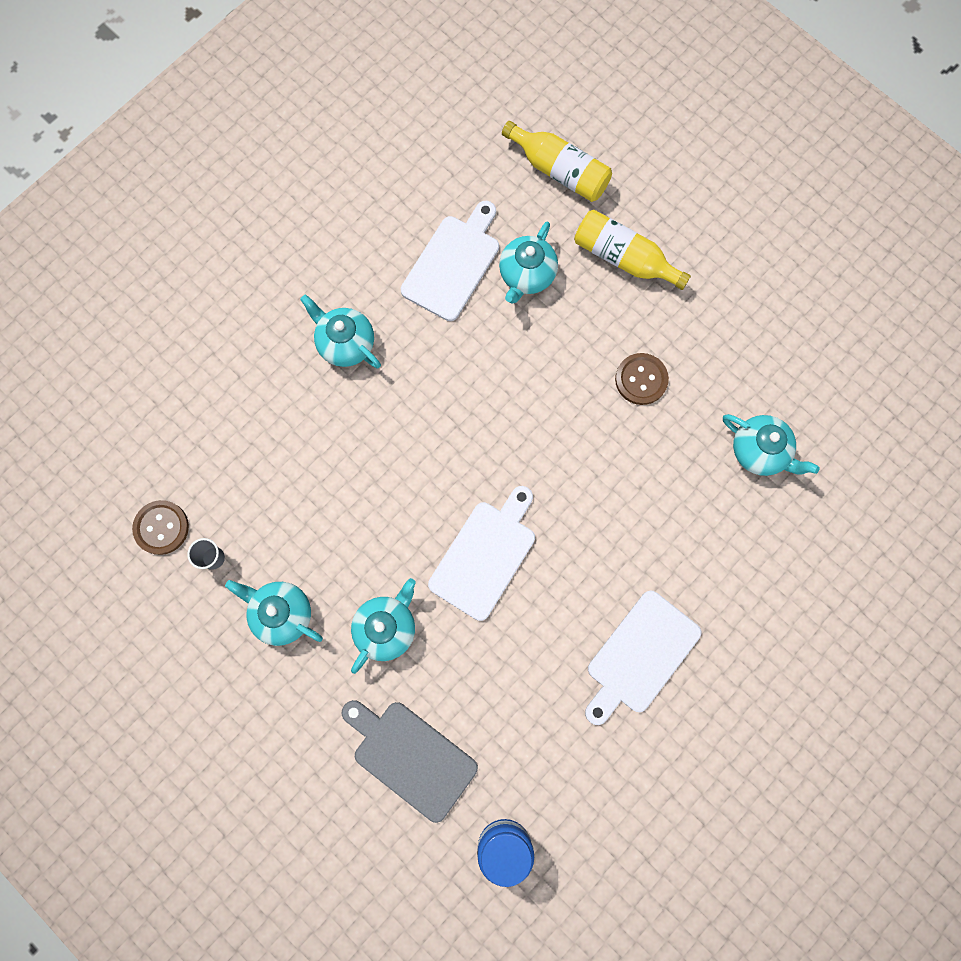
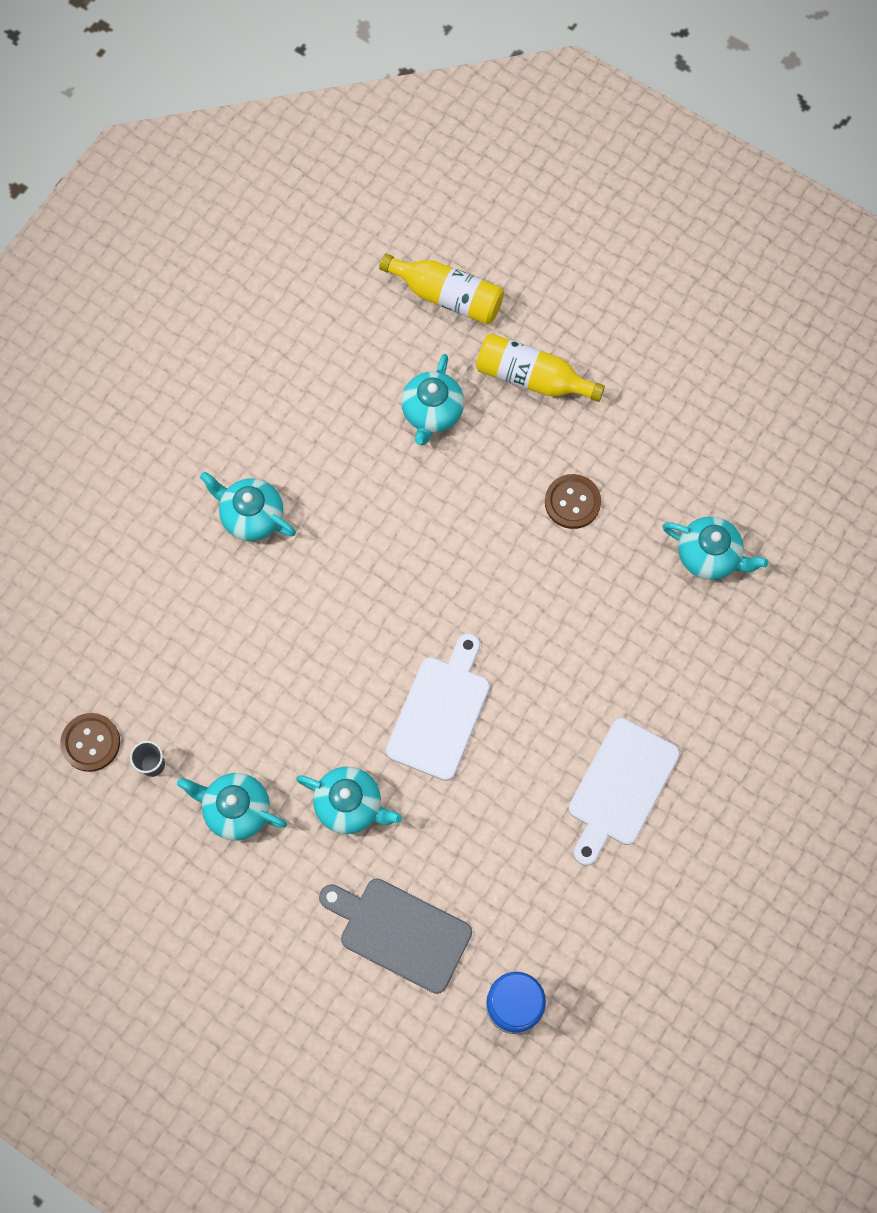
camera: 10 degrees left, 5 degrees down
(386, 628) = (350, 805): turquoise teapot -> turquoise teapot turned 90 degrees clockwise
(453, 264) = (351, 413): white cutting board -> none

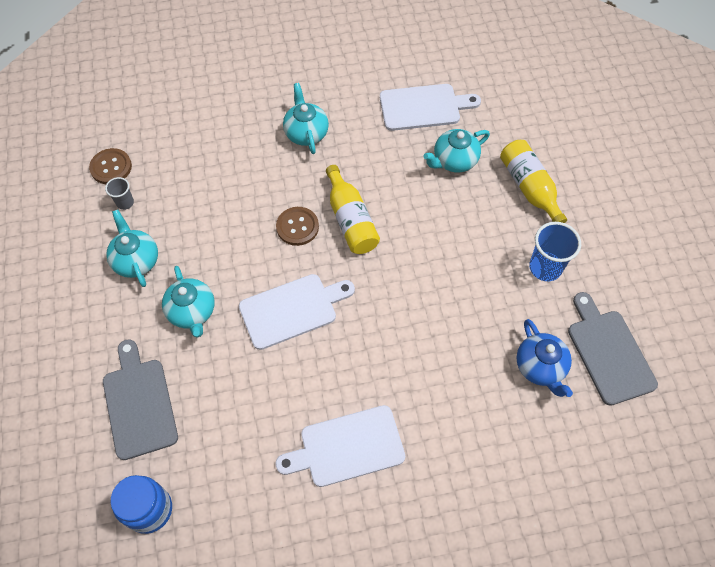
camera: 45 degrees right, 10 degrees down
(340, 376) = (423, 107): none -> white cutting board
(447, 296) = (523, 114): yellow bottle -> yellow bottle (350, 220)
(572, 502) = (485, 268): brown button -> brown button (297, 227)
(624, 452) = (545, 267): none -> blue cup
(709, 556) = (540, 367): turquoise teapot -> blue teapot
(752, 487) = (608, 352): none -> grey cutting board

